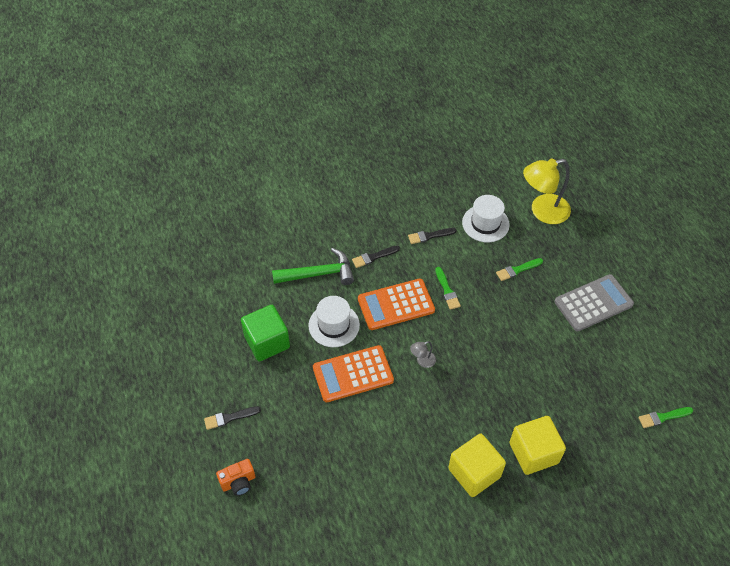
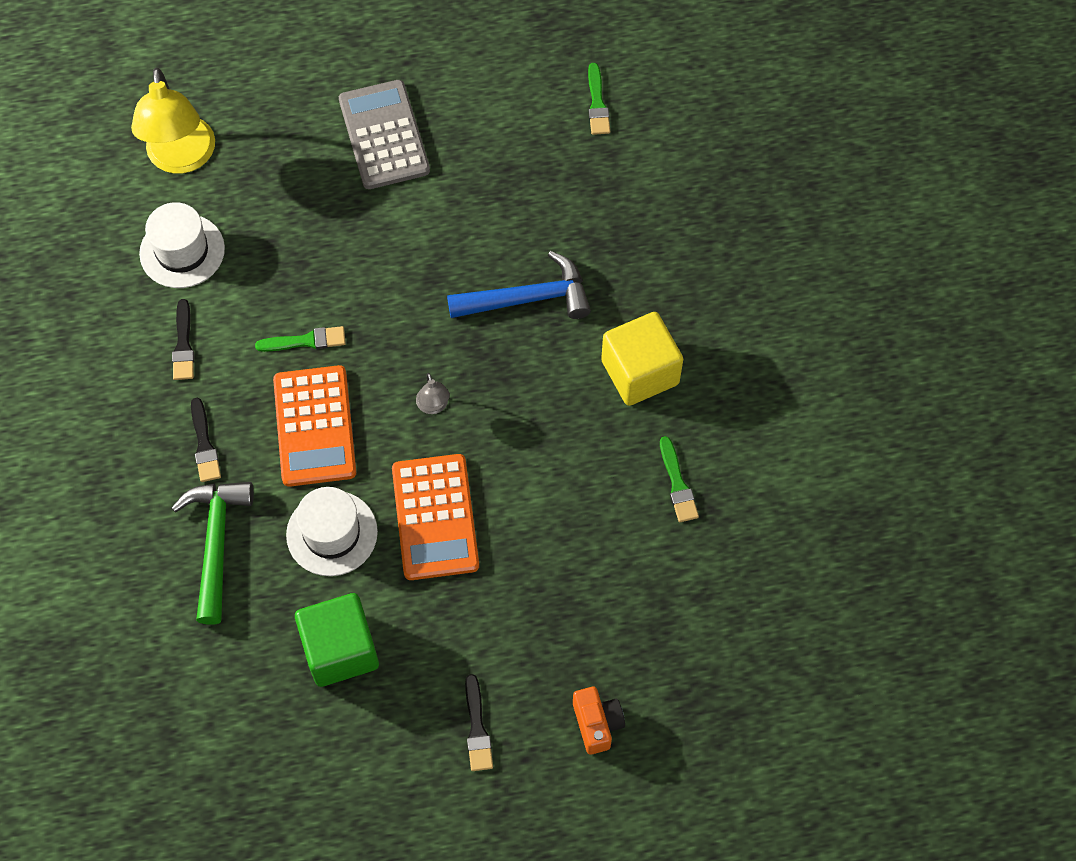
camera: 80 degrees left, 10 degrees up
(507, 399) = (528, 298): none -> blue hammer
(517, 270) = (292, 226): green brush -> green brush (677, 484)
(533, 453) = (622, 285): yellow cube -> none

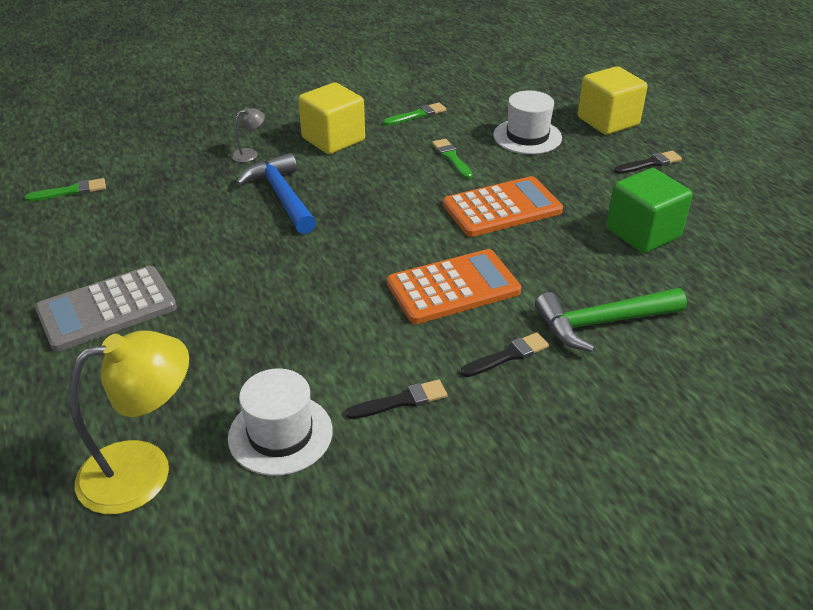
camera: 105 degrees left, 25 degrees down
(306, 341) = (365, 312): green brush -> green brush (451, 158)
(332, 533) = (548, 257): white hat -> white hat (527, 136)
(434, 406) = (403, 226): grey lamp -> grey lamp (250, 154)
(597, 724) = (608, 121): orange camera -> yellow cube

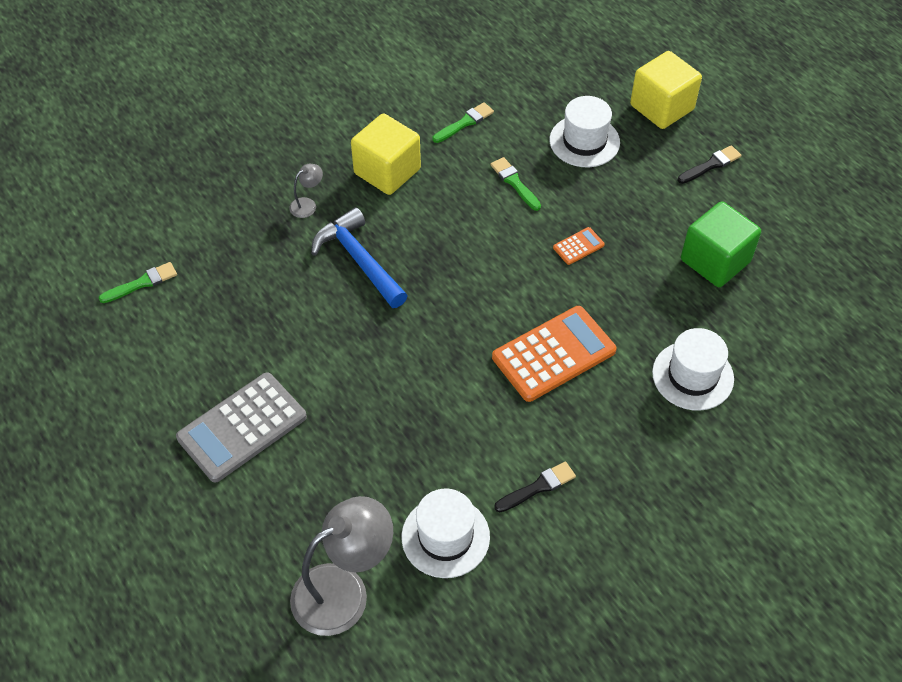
camera: 10 degrees left, 15 degrees up
(144, 470) = (344, 590): yellow lamp -> grey lamp
(502, 208) = (578, 246): orange calculator -> orange calculator, size x0.44
(508, 355) = (618, 425): black brush -> none
(602, 323) = (692, 376): green hammer -> white hat

